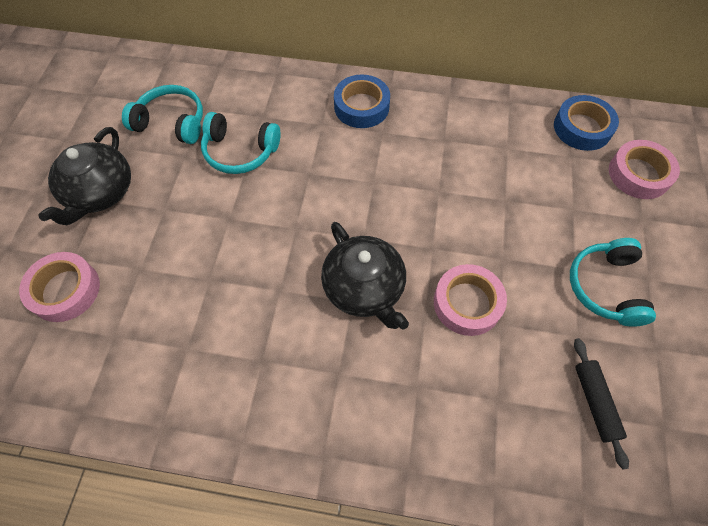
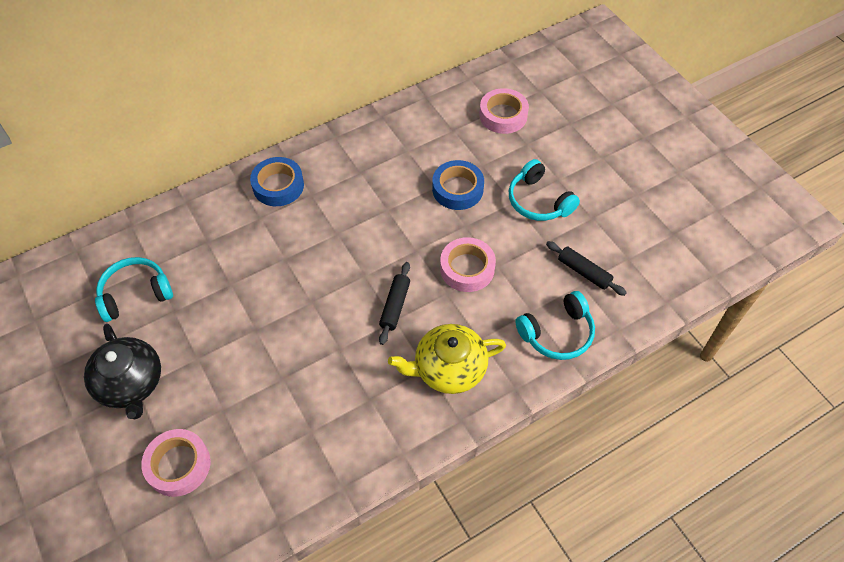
camera: 40 degrees left, 5 degrees down
(240, 151) = (215, 278): turquoise headphones -> turquoise headphones (557, 333)
(359, 392) = (448, 368): none -> yellow teapot
(364, 288) = (395, 306): black teapot -> black rolling pin
(582, 128) = (444, 106): blue tape -> blue tape (457, 189)

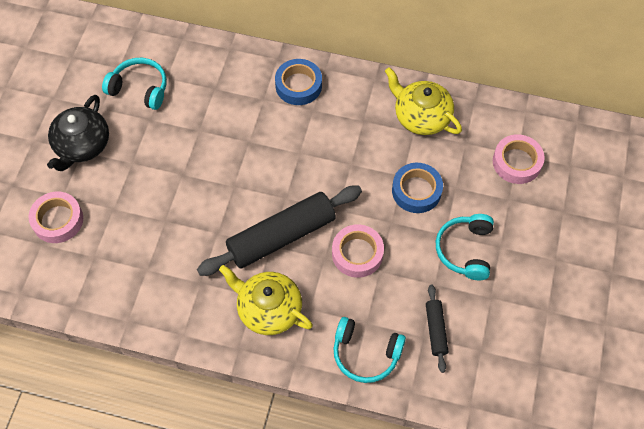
camera: 45 degrees right, 5 degrees up
(395, 306) = (281, 236): black rolling pin -> black rolling pin, size x2.10
(400, 136) = (421, 116): none -> yellow teapot

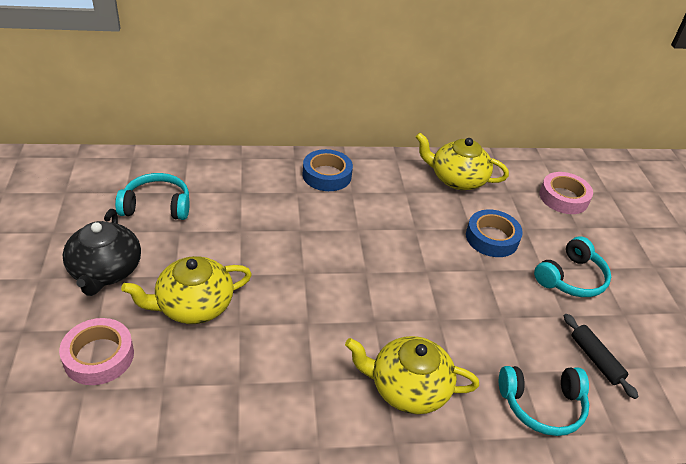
camera: 25 degrees left, 20 degrees down
(137, 194) = (193, 305): none -> yellow teapot
(281, 236) = (381, 309): black rolling pin -> none
(357, 253) = (470, 306): pink tape -> none
(465, 250) = (571, 278): turquoise headphones -> turquoise headphones turned 120 degrees counterclockwise

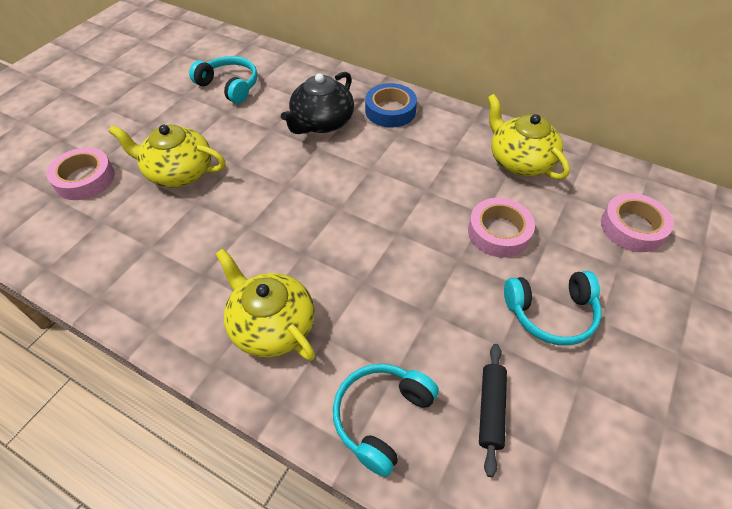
camera: 40 degrees right, 10 degrees up
(105, 271) = (148, 120): black teapot -> black teapot (321, 122)
(492, 238) = (498, 232): blue tape -> pink tape
(542, 405) = (381, 417): turquoise headphones -> turquoise headphones turned 90 degrees clockwise

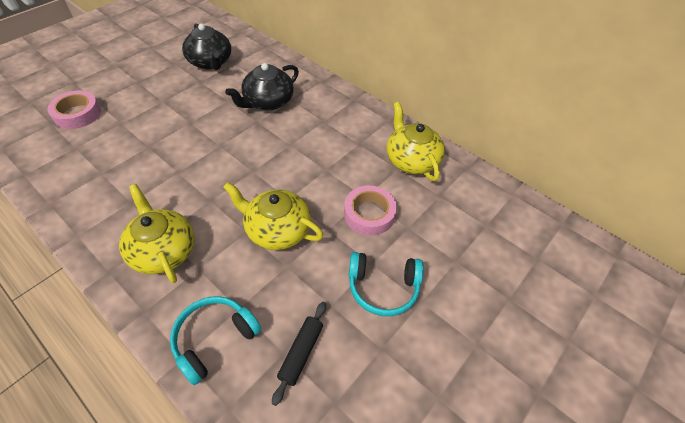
camera: 10 degrees right, 0 degrees up
(179, 172) = (146, 121): yellow teapot -> yellow teapot (277, 230)
(229, 86) = (210, 62): turquoise headphones -> black teapot
(390, 111) = (325, 102): blue tape -> none
(632, 227) = (482, 232): pink tape -> none

